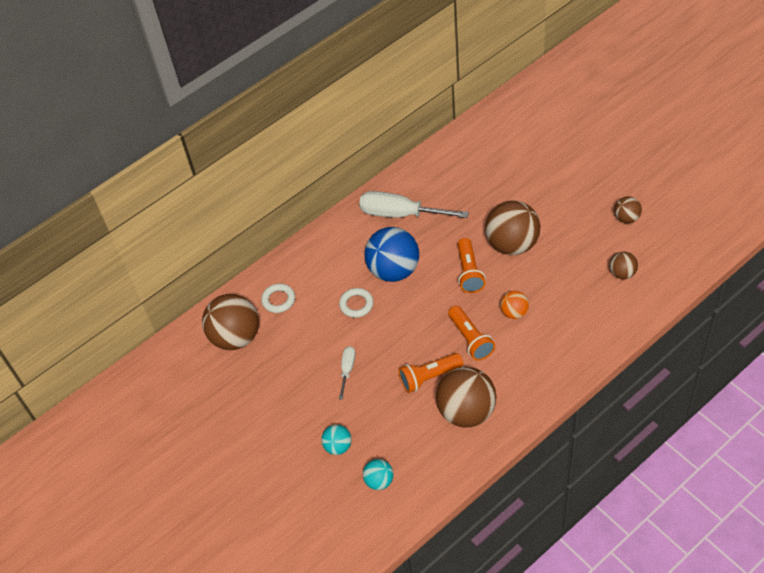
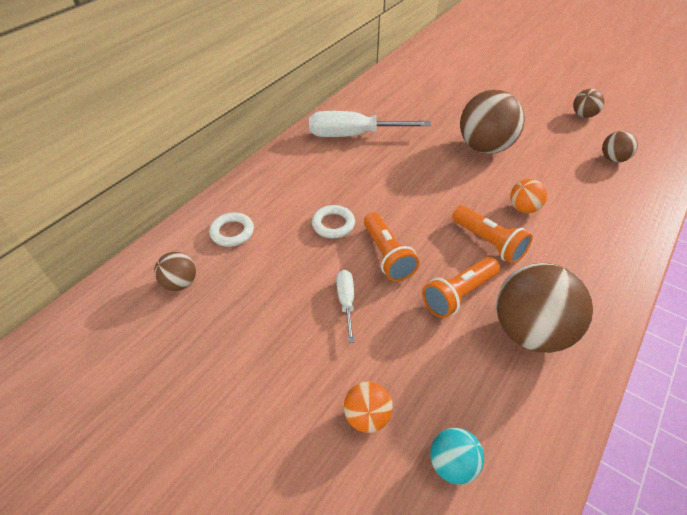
camera: 20 degrees left, 5 degrees down
(236, 337) = (180, 283): brown ball -> brown ball, size x0.50
(338, 446) = (367, 416): turquoise ball -> orange ball
(394, 270) = (366, 185): blue ball -> none
(469, 272) = (452, 177): orange flashlight -> orange flashlight (387, 255)

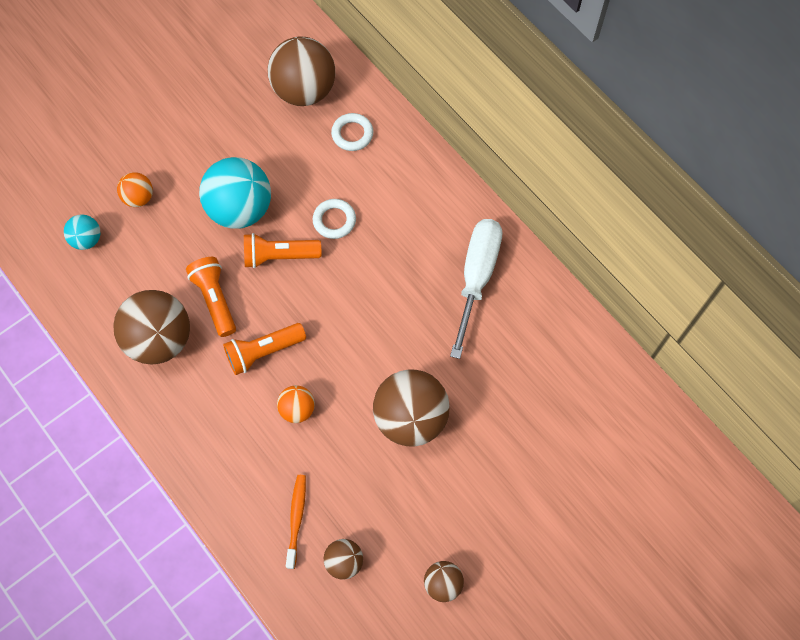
camera: 105 degrees right, 20 degrees up
(180, 283) = (304, 90): brown ball -> brown ball, size x2.00
(346, 301) = (240, 209): white screwdriver -> turquoise ball
(607, 189) = (296, 518): none -> orange toothbrush

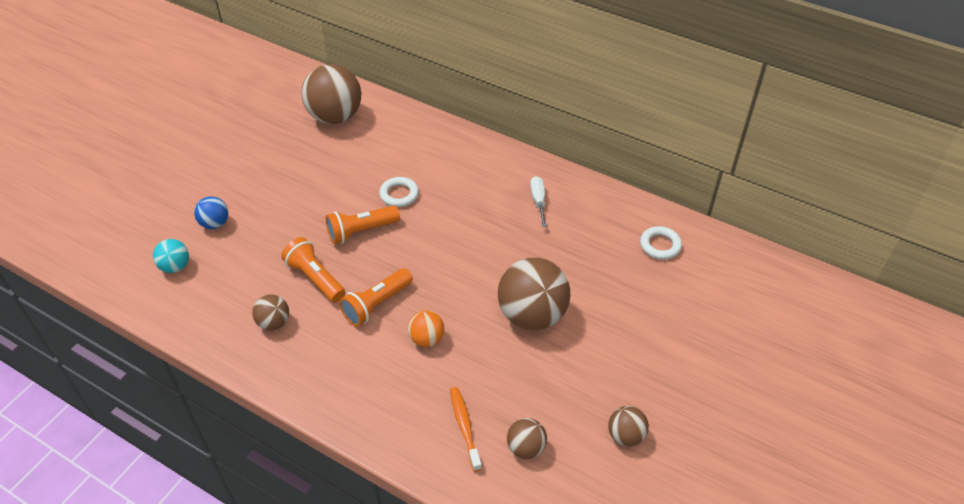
camera: 20 degrees left, 20 degrees down
(139, 198) = (215, 223): orange ball -> blue ball
(160, 339) = (274, 323): brown ball -> brown ball, size x0.50
(240, 209) = (312, 208): turquoise ball -> none
(352, 134) = (388, 134): white ring -> white ring (660, 245)
(476, 277) = (538, 201): white screwdriver -> white screwdriver, size x0.50

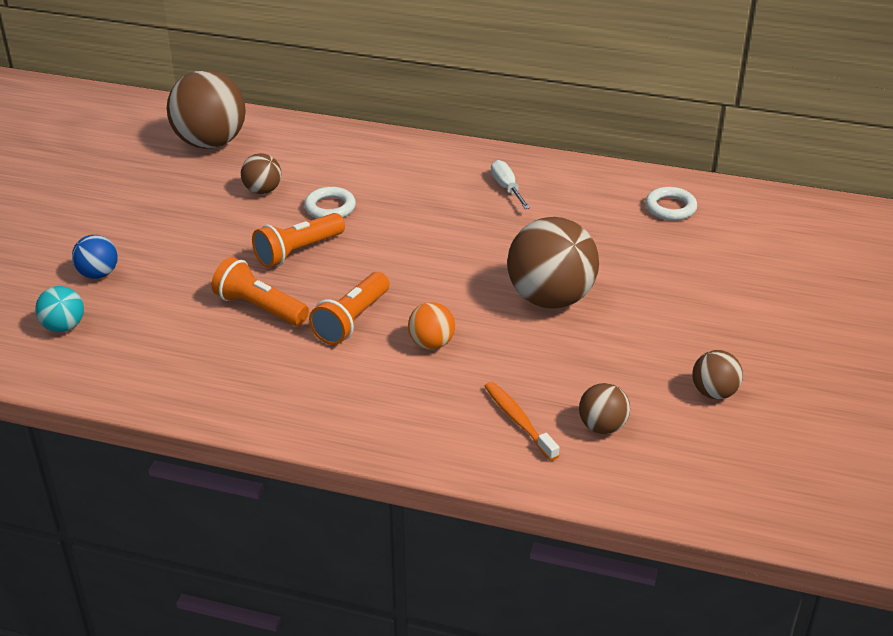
camera: 15 degrees left, 10 degrees down
(274, 323) = (225, 361): brown ball -> brown ball (262, 190)

